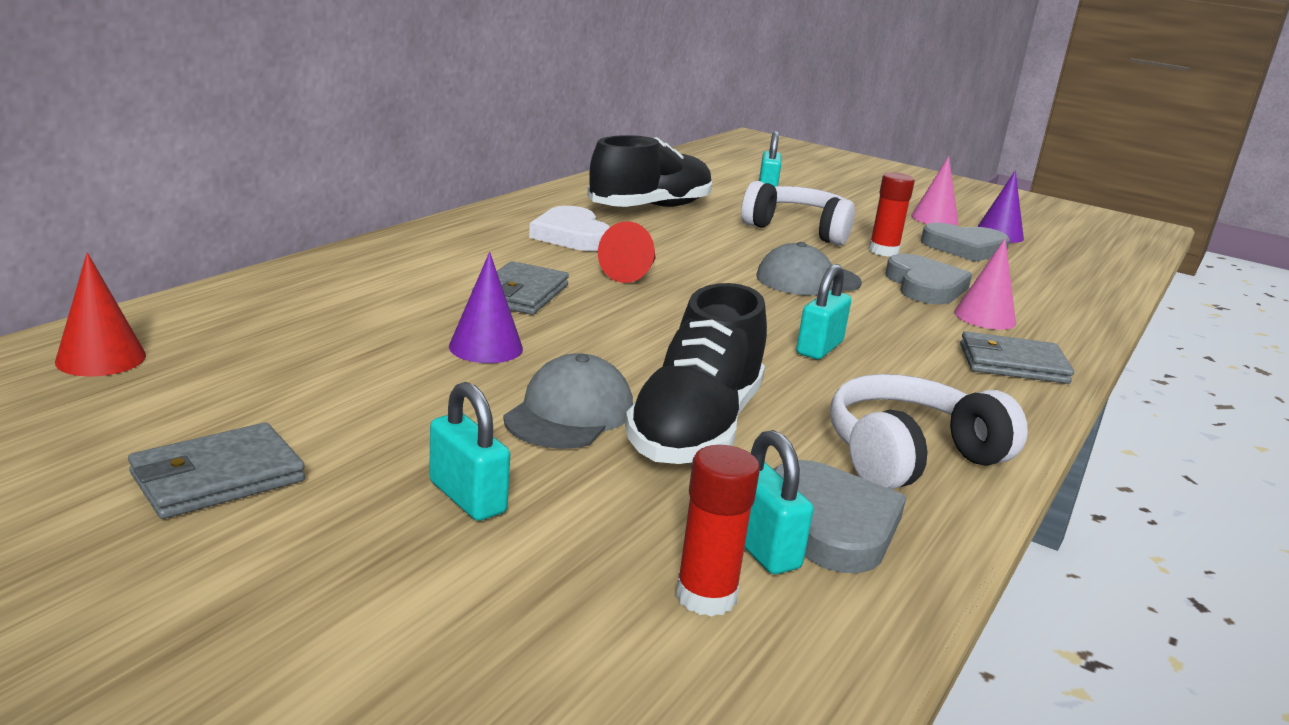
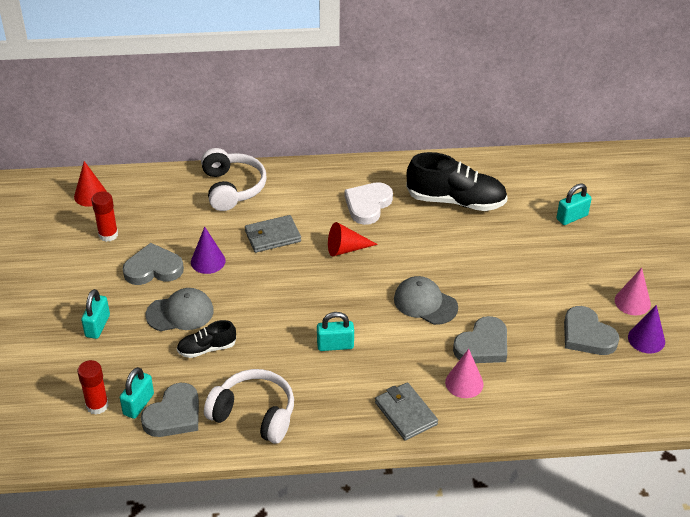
camera: 55 degrees right, 20 degrees up
(217, 478) = (53, 273): grey wallet -> none
(415, 389) = (153, 268): none -> grey heart
(695, 428) = (207, 348): black shoe -> black shoe, size x0.53
(799, 230) = (509, 264): white headphones -> white headphones (232, 188)
(883, 251) = (522, 308): red glue stick -> red glue stick (108, 235)

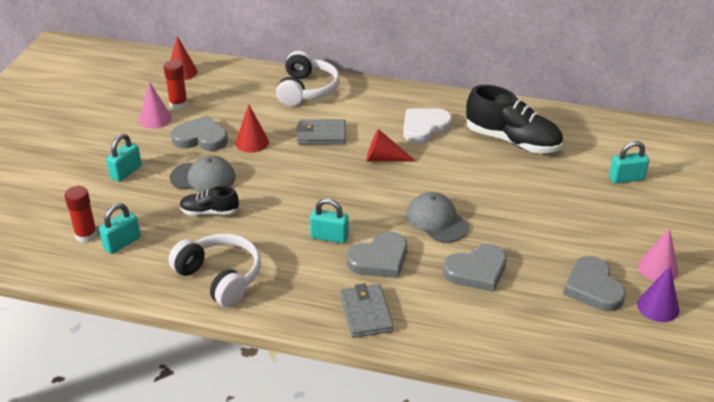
camera: 20 degrees right, 5 degrees down
(174, 415) = (148, 259): grey heart -> grey heart (379, 259)
(208, 261) = (252, 142): purple cone -> red cone
(464, 383) = (440, 300): pink cone -> pink cone (155, 119)

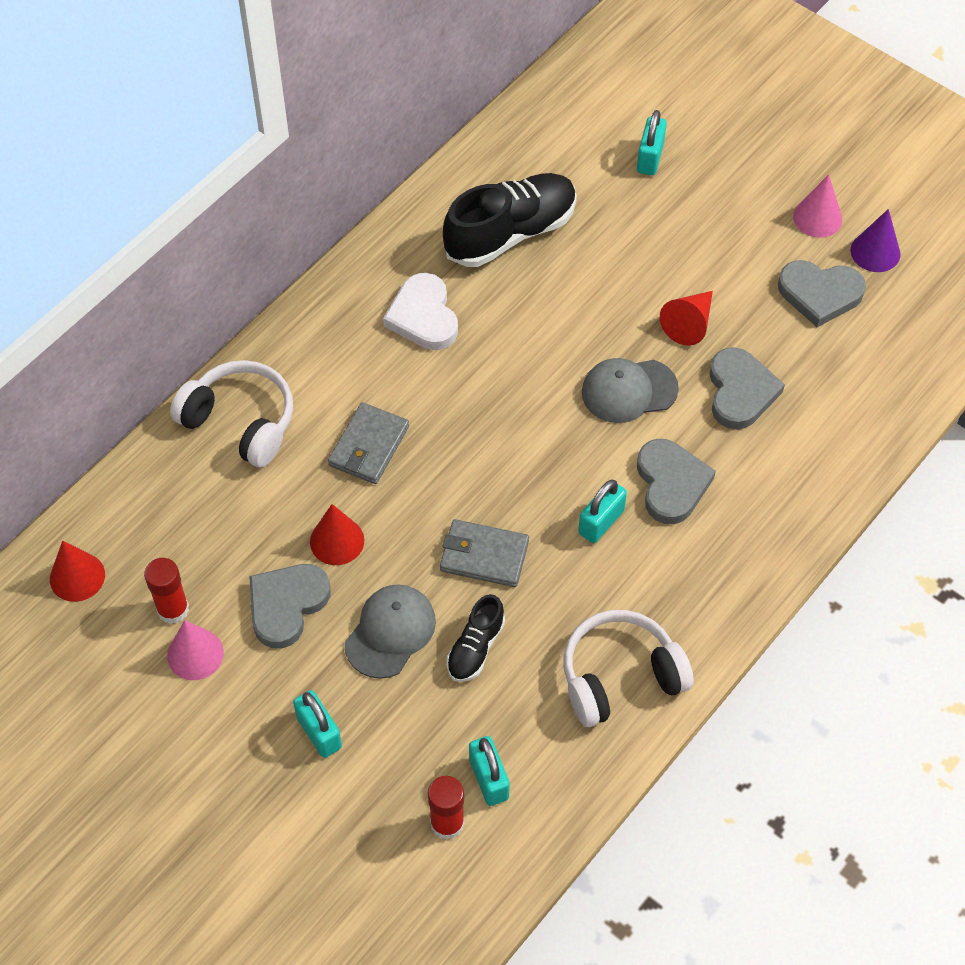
camera: 65 degrees left, 20 degrees up
(366, 313) = (760, 537): grey wallet -> grey wallet (484, 556)
(384, 159) = (468, 394): red cone -> red cone (689, 324)

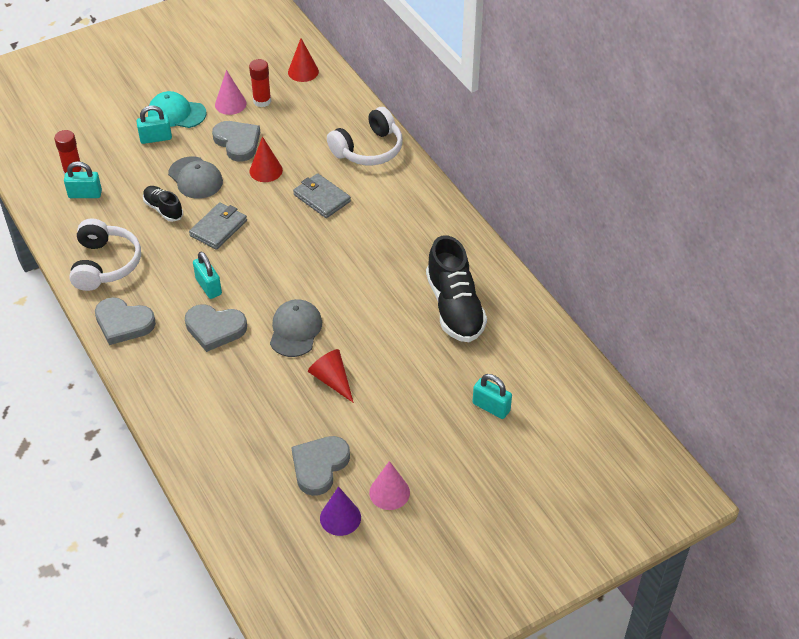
camera: 110 degrees right, 10 degrees down
(246, 728) = (176, 113): none -> turquoise cap
(423, 316) = (405, 246): white heart -> none
(740, 392) = (262, 389): grey heart -> grey heart (123, 323)

